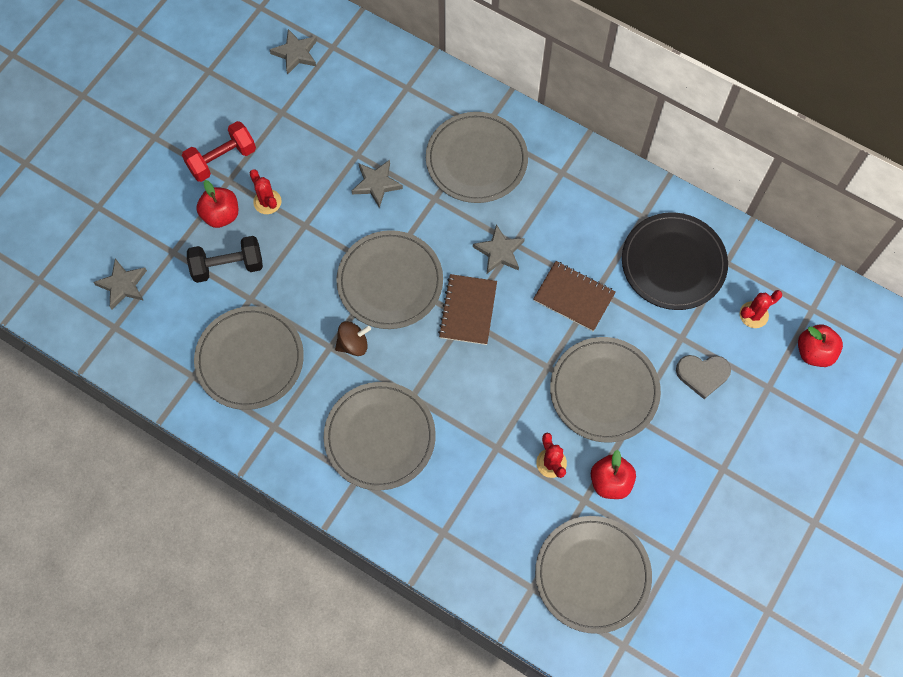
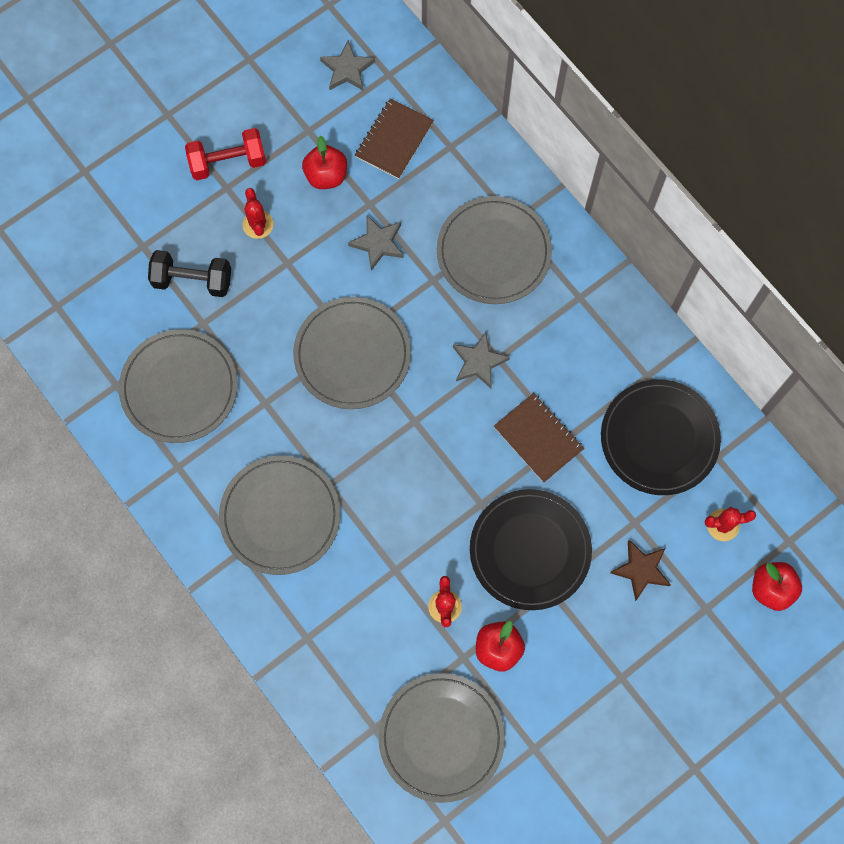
camera: 20 degrees right, 5 degrees up
(123, 285) = (80, 264): grey star -> none
(221, 215) = (205, 222): red apple -> red apple (326, 175)
(353, 344) = (290, 408): brown spinning top -> none
(468, 310) = (421, 414): brown notebook -> brown notebook (394, 140)
(604, 391) = (530, 550): grey plate -> black plate
(702, 374) = (641, 570): grey heart -> brown star

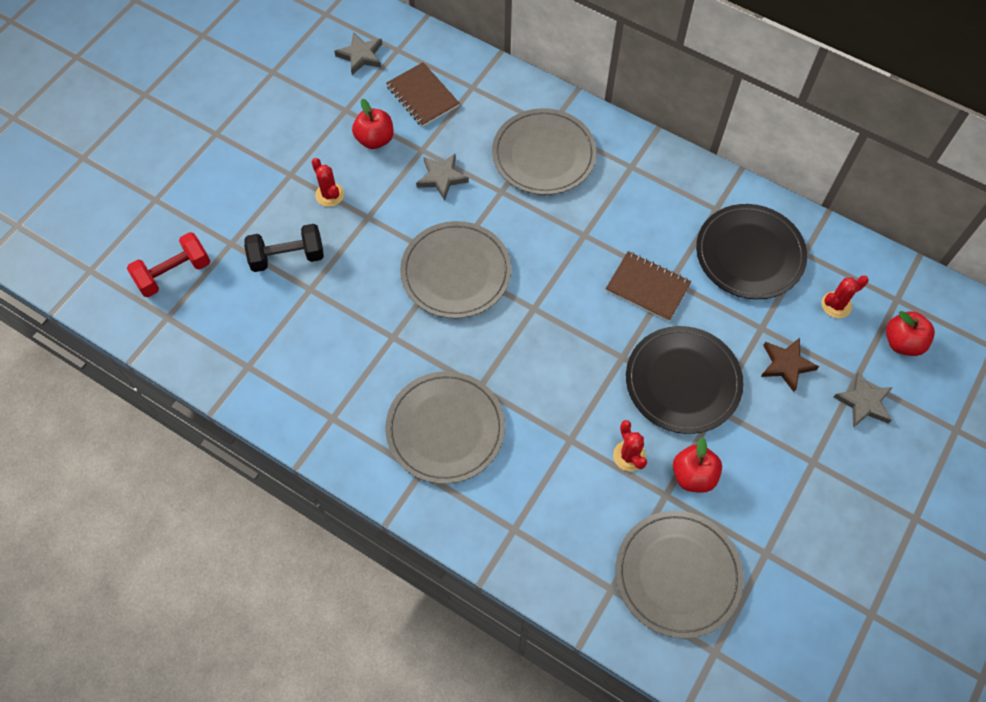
camera: 20 degrees left, 10 degrees down
(179, 387) = (308, 349): grey plate -> none
(228, 162) = (284, 154): red dumbbell -> red dumbbell (174, 273)
(394, 140) = (422, 96): brown notebook -> brown notebook turned 45 degrees counterclockwise
(479, 362) = (569, 243): grey star -> grey star (864, 402)

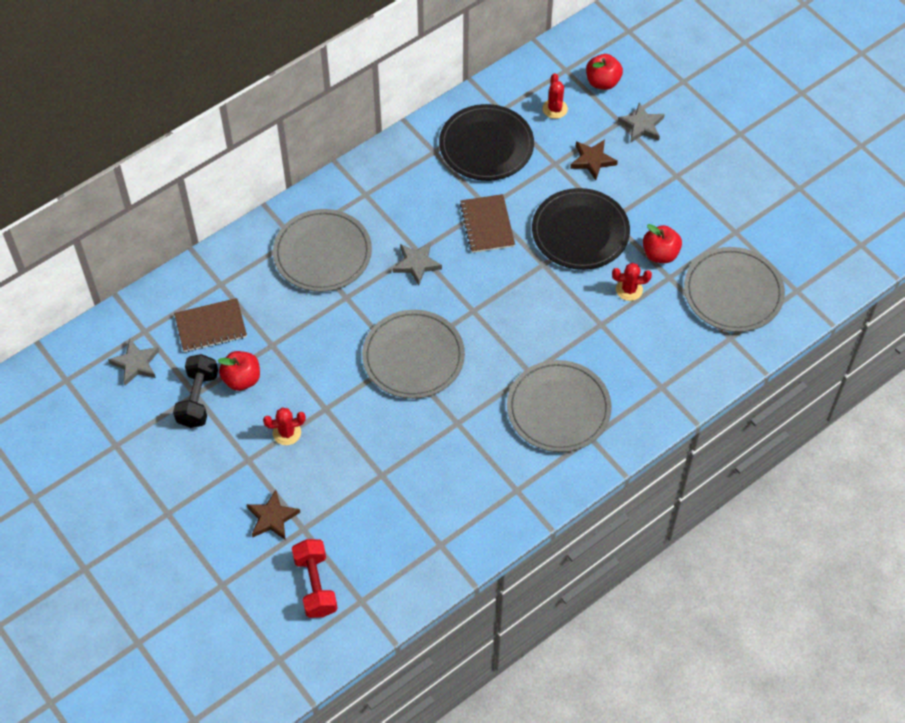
camera: 70 degrees left, 5 degrees down
(235, 214) = (272, 518): none -> brown star
(287, 257) = (339, 485): black dumbbell -> black dumbbell (198, 399)
(441, 178) = (310, 338): grey star -> grey star (416, 264)
(647, 287) = (487, 225): brown notebook -> brown notebook turned 60 degrees counterclockwise

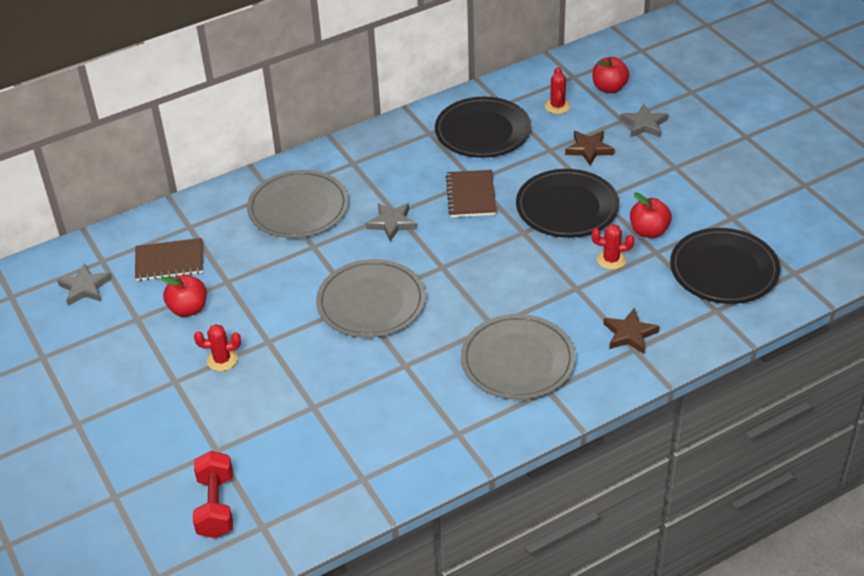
camera: 10 degrees right, 15 degrees down
(198, 399) = (138, 323): black dumbbell -> none
(272, 518) = (186, 437): brown star -> brown star (629, 334)
(733, 292) = (724, 270): grey plate -> black plate

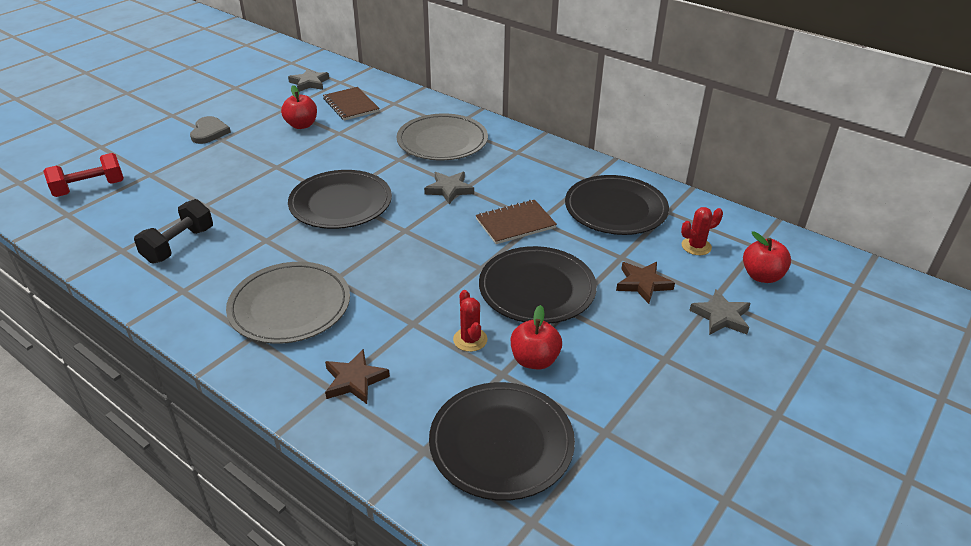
camera: 65 degrees right, 5 degrees down
(149, 391) = (209, 132): none -> grey heart
(222, 360) = (249, 152): red cactus -> none
(371, 302) = (340, 203): grey plate -> black plate
(379, 432) = (179, 245): none -> black dumbbell

